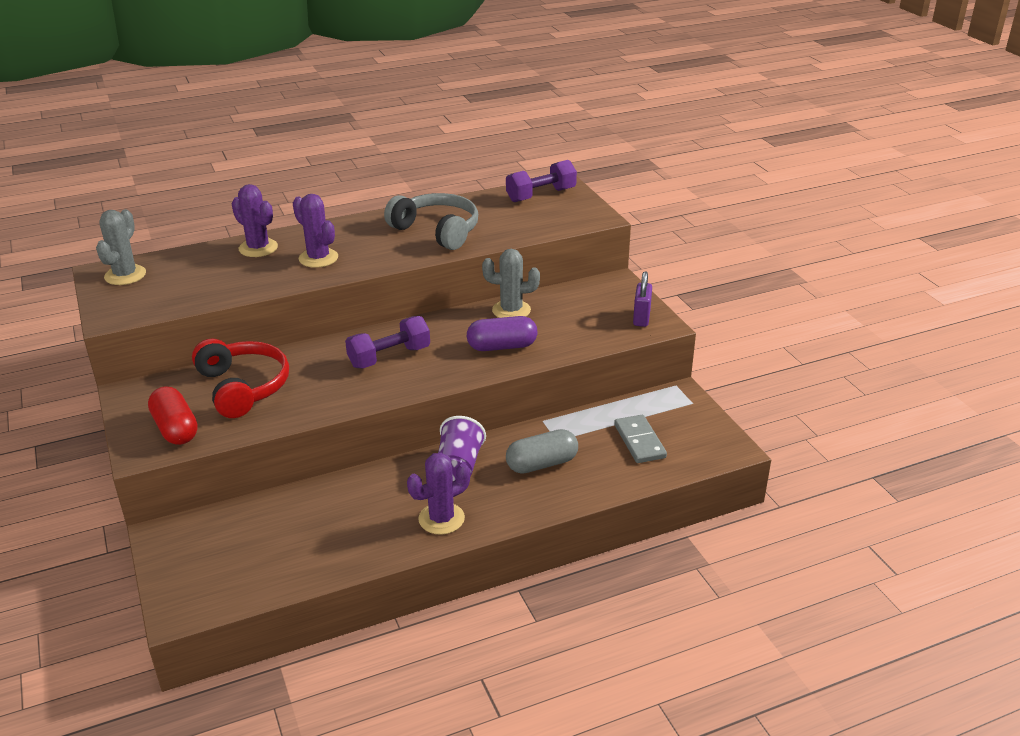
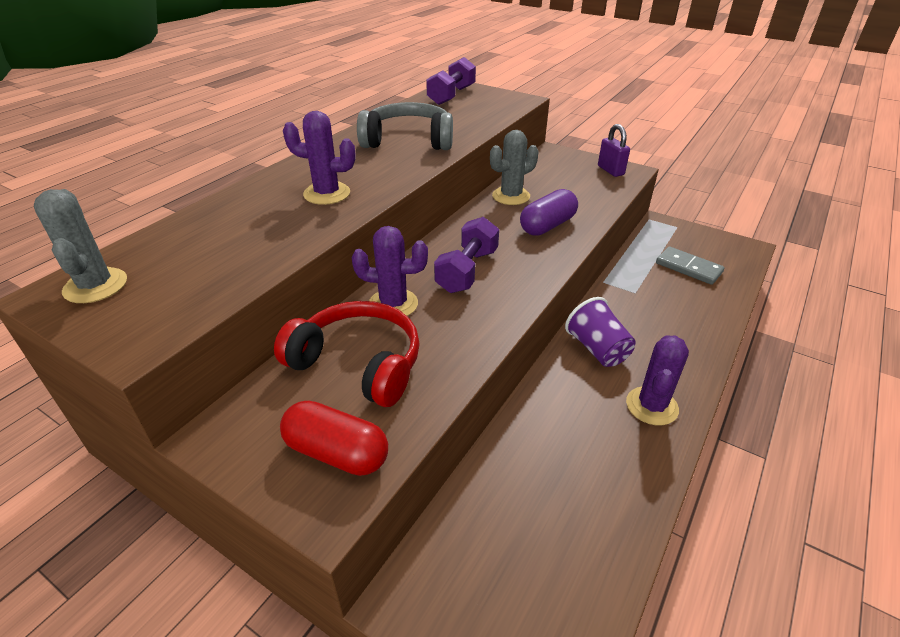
camera: 35 degrees left, 5 degrees up
(258, 248) = (243, 204): purple cactus -> purple cactus (393, 304)
(542, 464) = (653, 316): grey capsule -> none

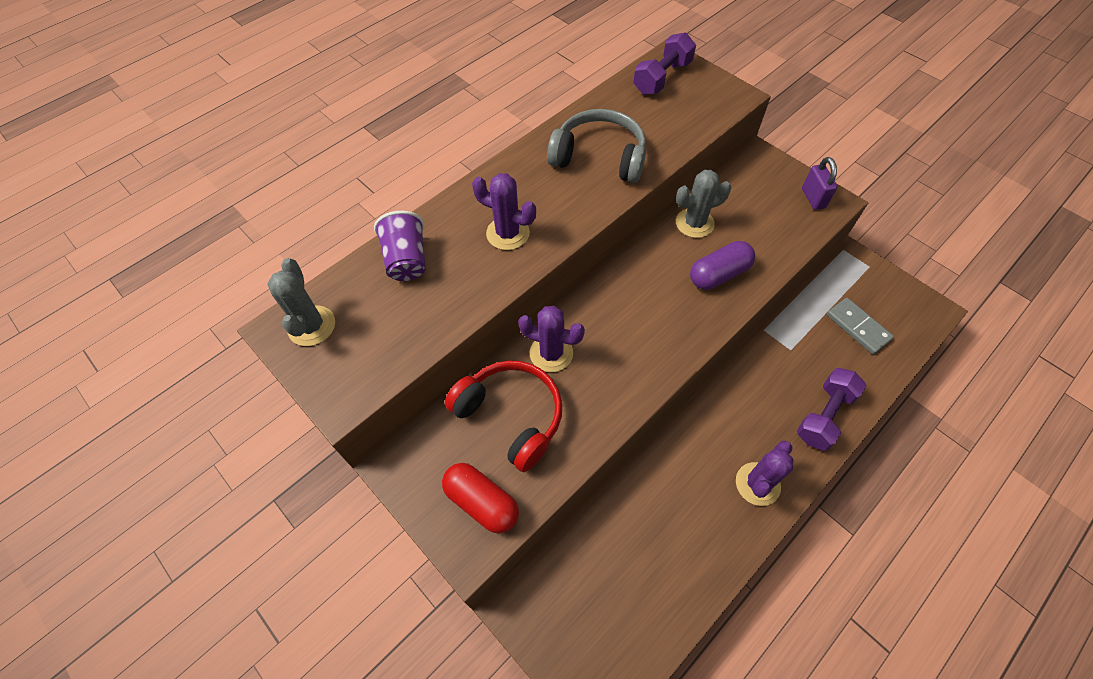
camera: 15 degrees right, 20 degrees up
(467, 271) = (625, 323): purple dumbbell -> purple dumbbell (824, 415)
(597, 349) = (730, 412): purple cup -> purple cup (407, 260)

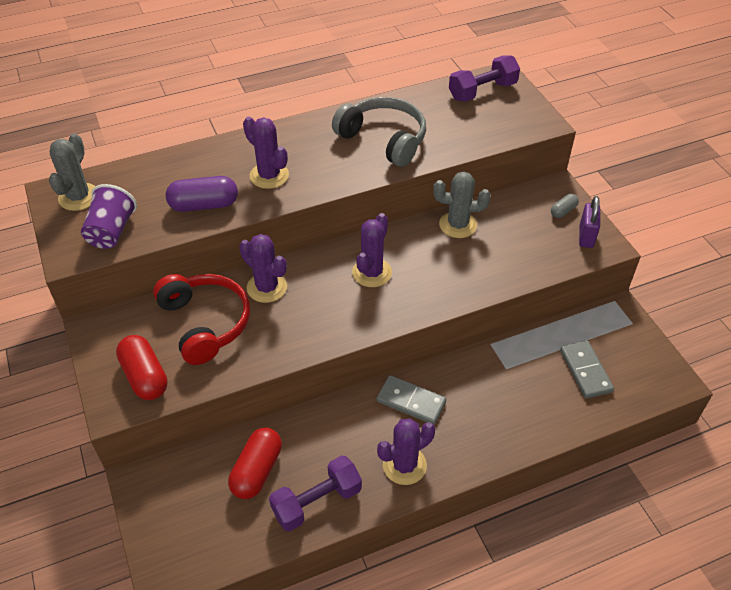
camera: 20 degrees right, 10 degrees down
(407, 260) = (177, 172): purple cup -> purple cup (111, 231)
(625, 546) = (257, 471): none -> red capsule
(644, 301) = (372, 272): none -> purple cactus
(719, 274) = (453, 272): purple capsule -> purple capsule (204, 205)
(727, 415) = (411, 401): none -> grey domino
(779, 179) = (563, 211): none -> grey capsule
(824, 415) = (503, 433): purple dumbbell -> purple dumbbell (316, 502)

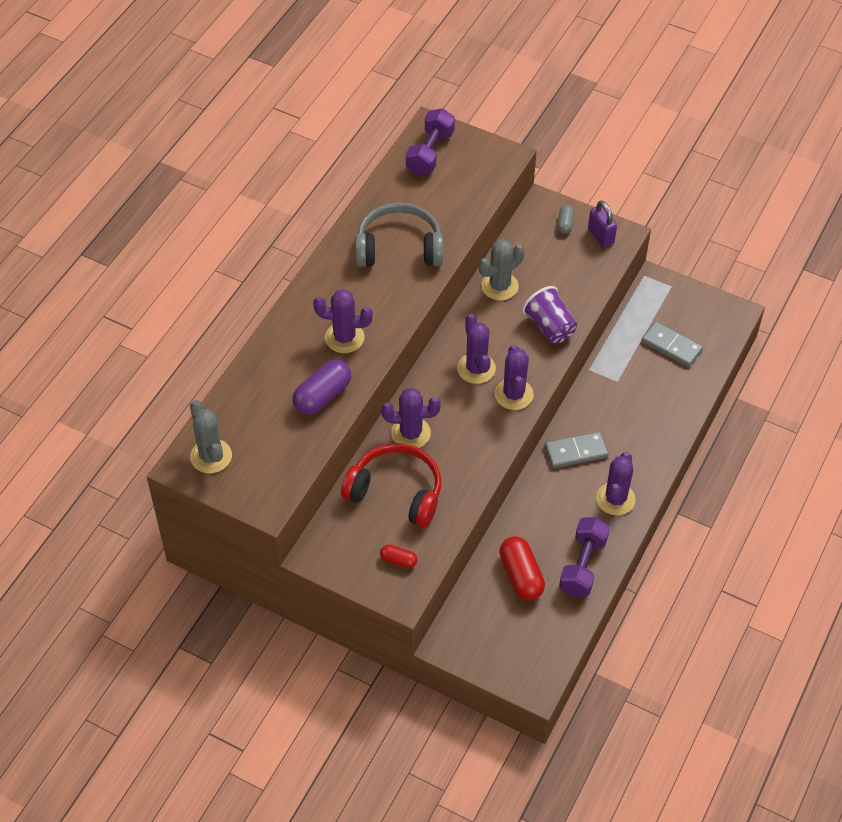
camera: 40 degrees left, 5 degrees up
(111, 231) = (276, 465): purple cup -> purple cup (549, 327)
(145, 376) = (398, 560): red capsule -> red capsule, size x0.53
(380, 311) = (513, 394): none -> purple cactus

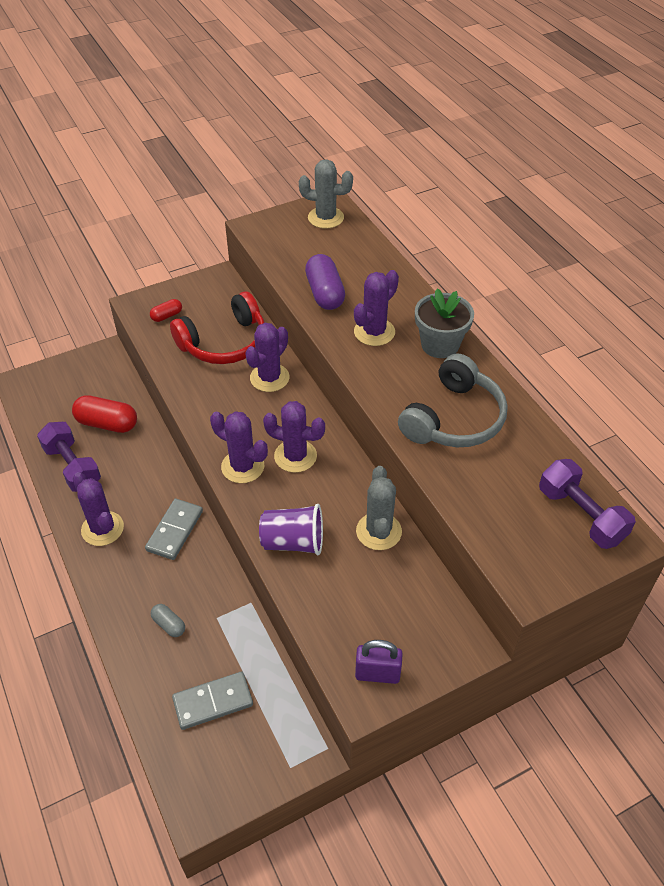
camera: 125 degrees right, 5 degrees down
(326, 290) = (440, 345): none -> grey flower pot
(565, 224) = (422, 649): grey capsule -> grey capsule (169, 625)

